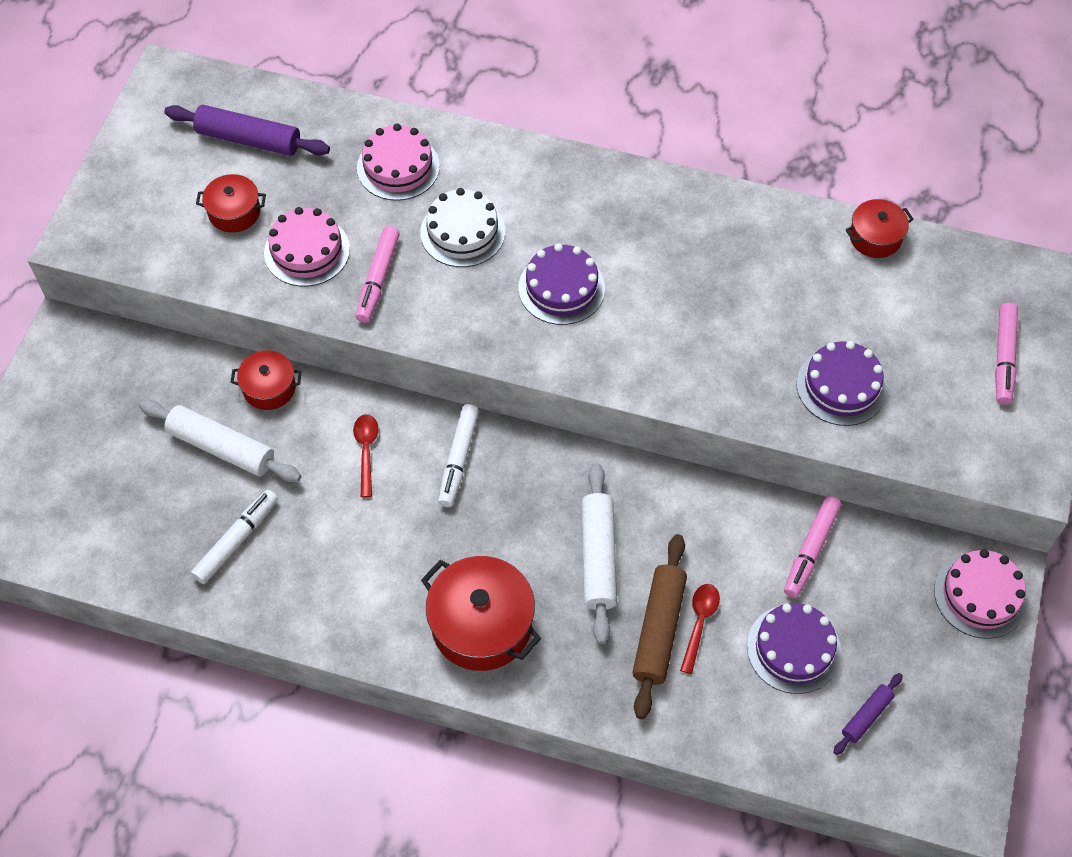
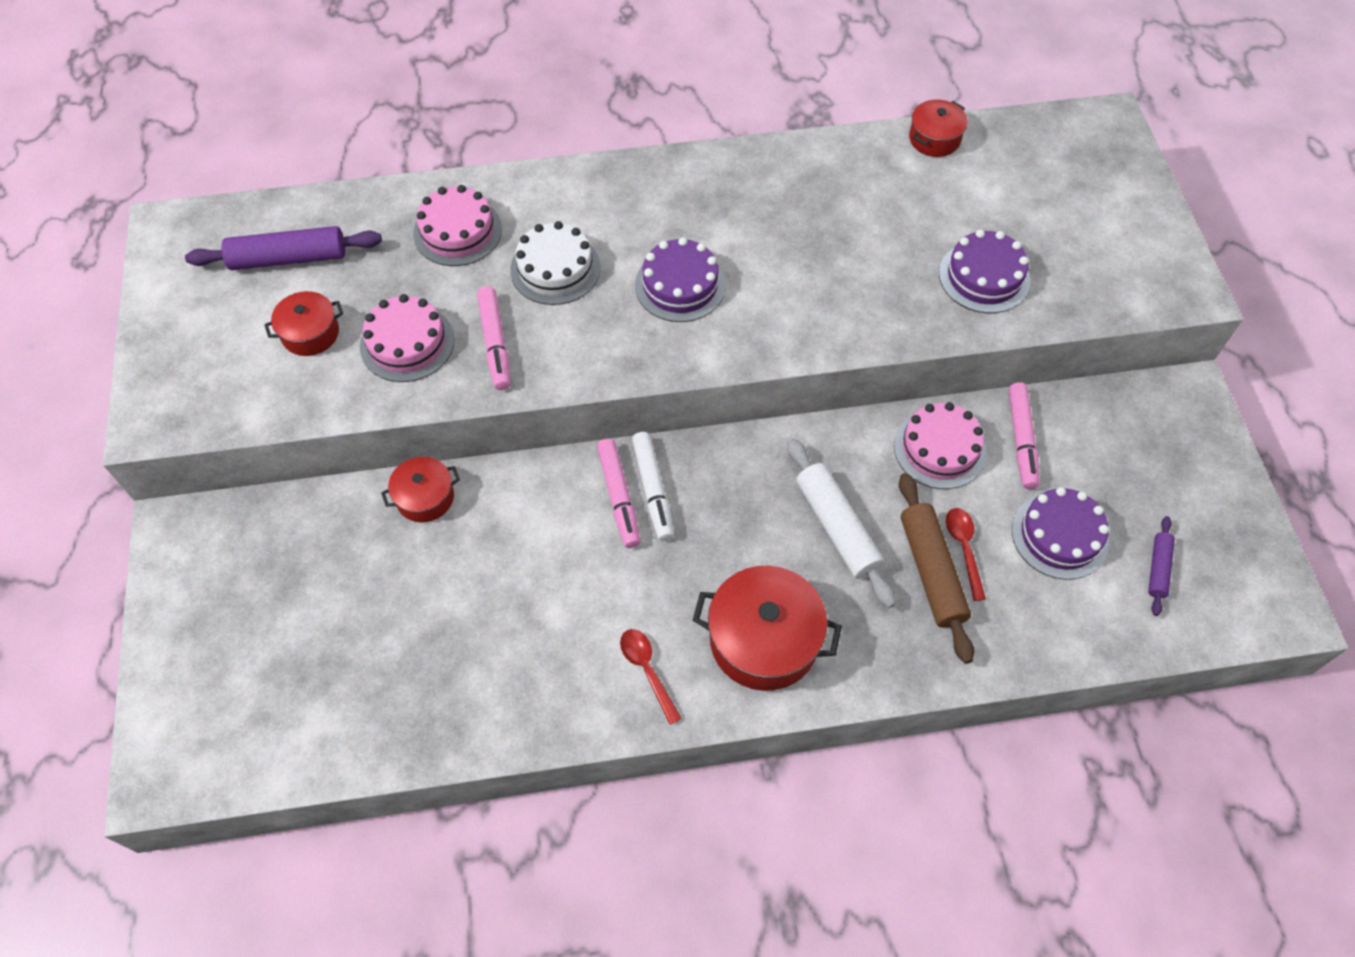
camera: 25 degrees left, 0 degrees up
(222, 447) = (406, 576): white rolling pin -> none
(237, 540) = (471, 663): white marker -> none
(366, 451) = (557, 519): red spoon -> red spoon (647, 670)
(980, 595) = (1185, 419): pink cake -> pink cake (939, 449)
(1003, 358) = (1104, 200): pink marker -> pink marker (619, 497)

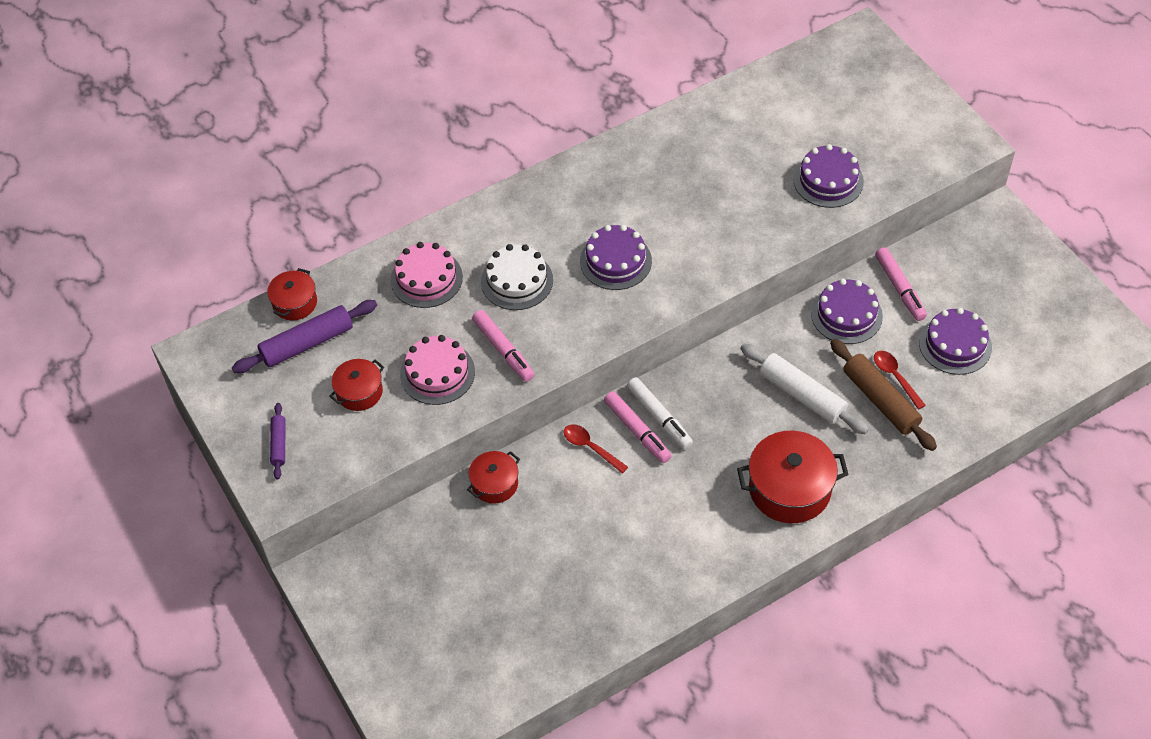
camera: 20 degrees left, 5 degrees down
(647, 670) = (720, 539): red spoon -> red spoon (590, 447)
(934, 139) = (744, 89): red pot -> red pot (295, 303)
(939, 449) = (846, 315): pink cake -> purple cake
(1158, 568) = (1029, 342): purple rolling pin -> purple rolling pin (279, 444)

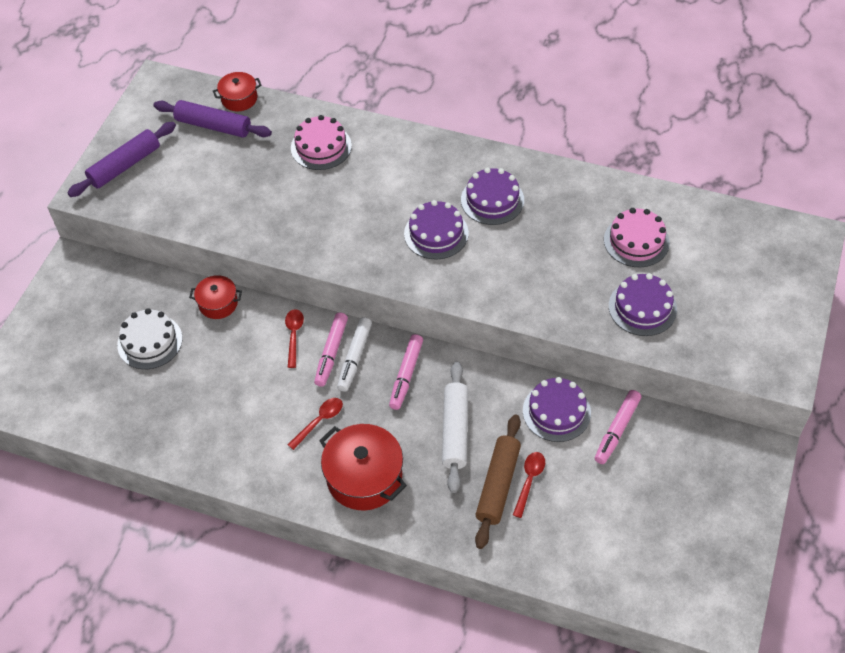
camera: 50 degrees right, 0 degrees up
(279, 444) = (125, 165): purple rolling pin -> purple rolling pin, size x1.85
(359, 392) = (199, 176): red pot -> none
(437, 373) = (250, 204): pink cake -> pink cake (636, 241)
(503, 350) = (301, 224): pink marker -> pink marker (406, 375)
(517, 281) = (365, 193): white cake -> white cake (150, 341)
(702, 486) = (319, 421): none -> red spoon
(955, 344) = (600, 502): purple cake -> purple cake (492, 200)

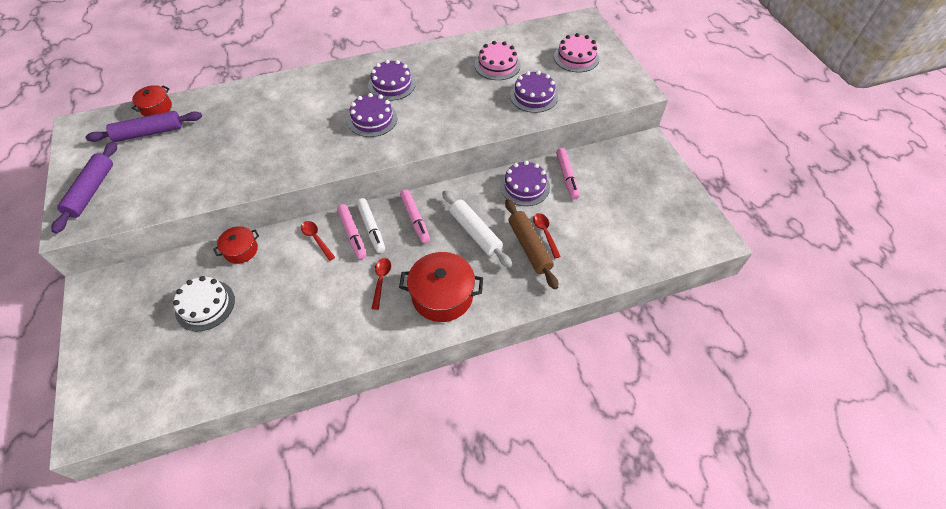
camera: 40 degrees left, 0 degrees up
(321, 147) = (246, 108): pink cake -> pink cake (576, 57)

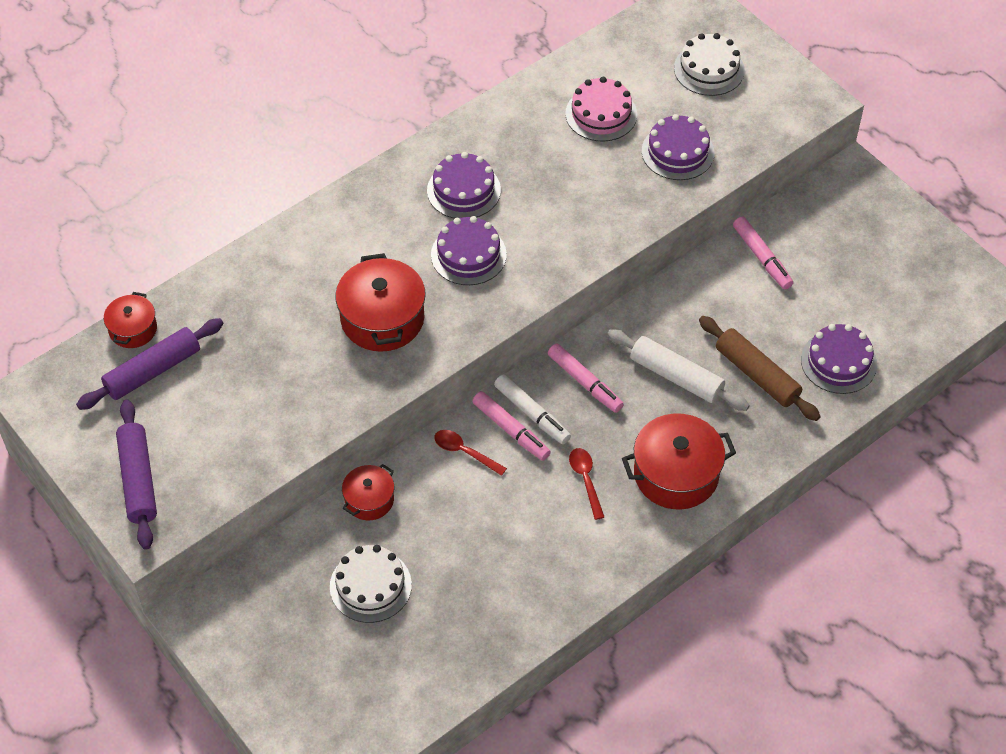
camera: 20 degrees left, 0 degrees up
(298, 140) = (382, 319): none -> red pot
(525, 186) = (711, 290): purple cake -> purple cake (838, 362)
(545, 233) = (769, 349): red spoon -> none
(576, 57) = (709, 69): pink cake -> white cake

